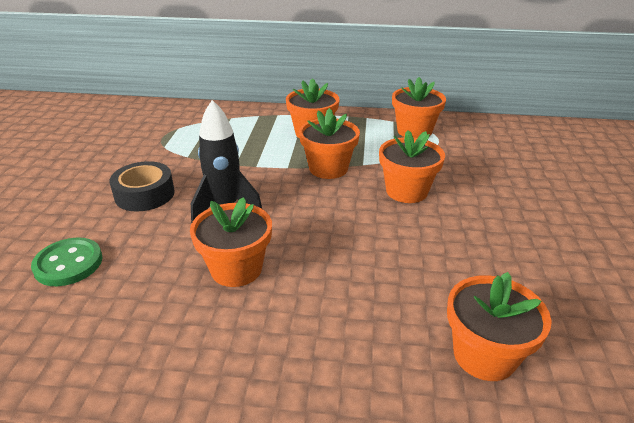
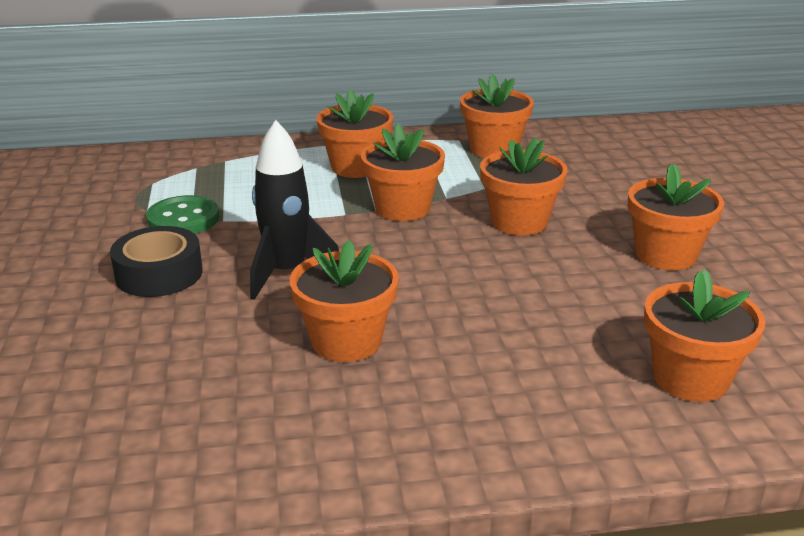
camera: 15 degrees left, 5 degrees down
(68, 264) = (104, 372): green button -> green button (183, 219)
(508, 236) = (665, 255): none -> orange flower pot

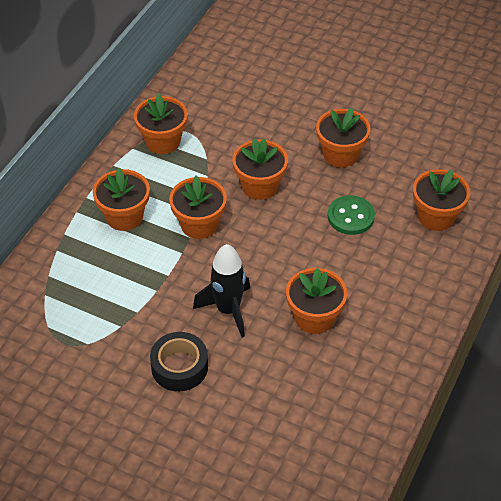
camera: 55 degrees left, 20 degrees up
(183, 219) = (118, 330): green button -> green button (350, 216)

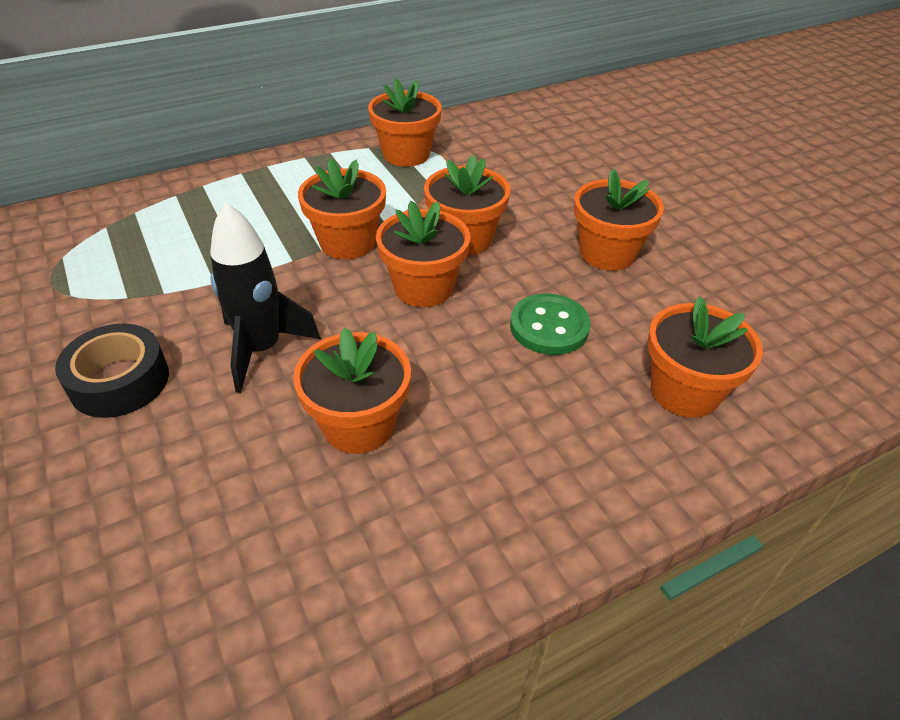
camera: 35 degrees right, 5 degrees down
(124, 216) = (280, 198): orange flower pot -> orange flower pot (423, 287)

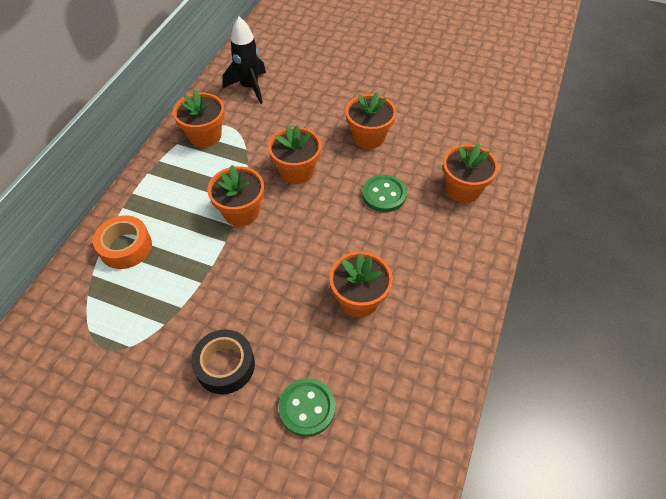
camera: 40 degrees left, 10 degrees up
(130, 501) = (307, 408): none -> green button
(194, 207) = (125, 247): none -> orange tape
(262, 349) = (273, 298): black rocket -> black rocket (249, 87)
(423, 287) = (308, 212): orange flower pot -> none

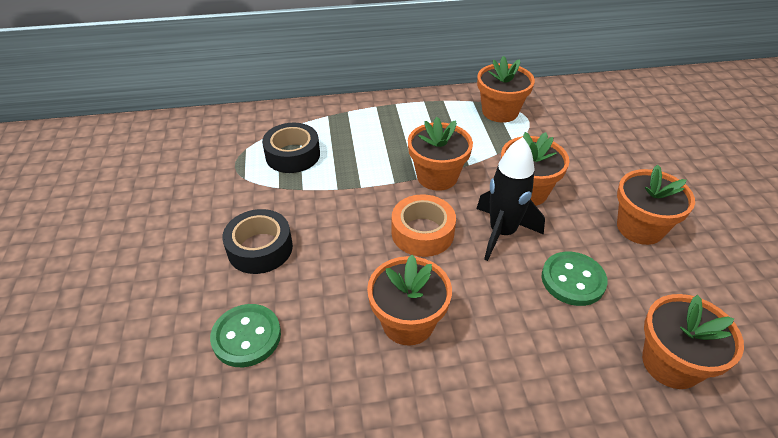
camera: 60 degrees right, 10 degrees down
(125, 247) = (338, 127): orange tape -> orange tape (422, 232)
(131, 296) = (292, 155): none -> black tape
(249, 87) = (591, 109): black rocket -> black rocket (502, 233)

